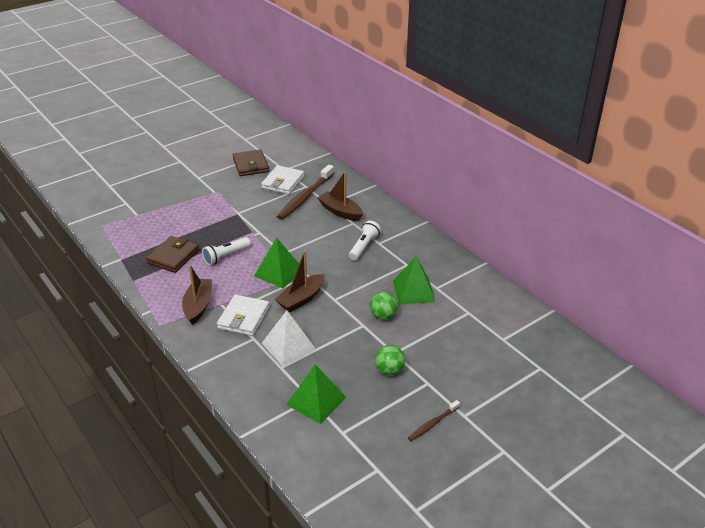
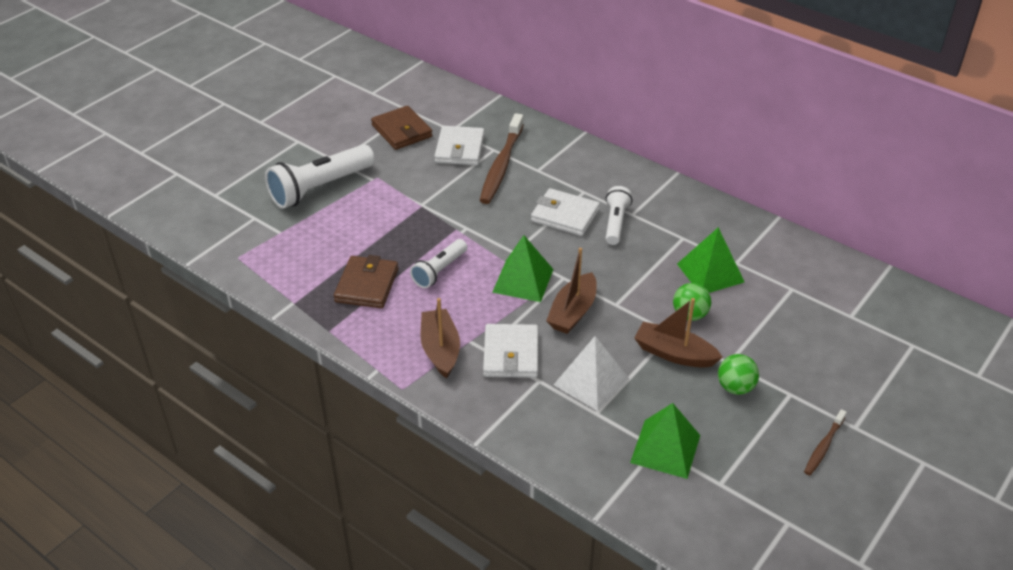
camera: 15 degrees left, 5 degrees up
(178, 192) = (320, 188): none -> white flashlight
(331, 236) = (565, 215): none -> white wallet
(340, 212) = (559, 178): brown boat -> brown boat (674, 354)

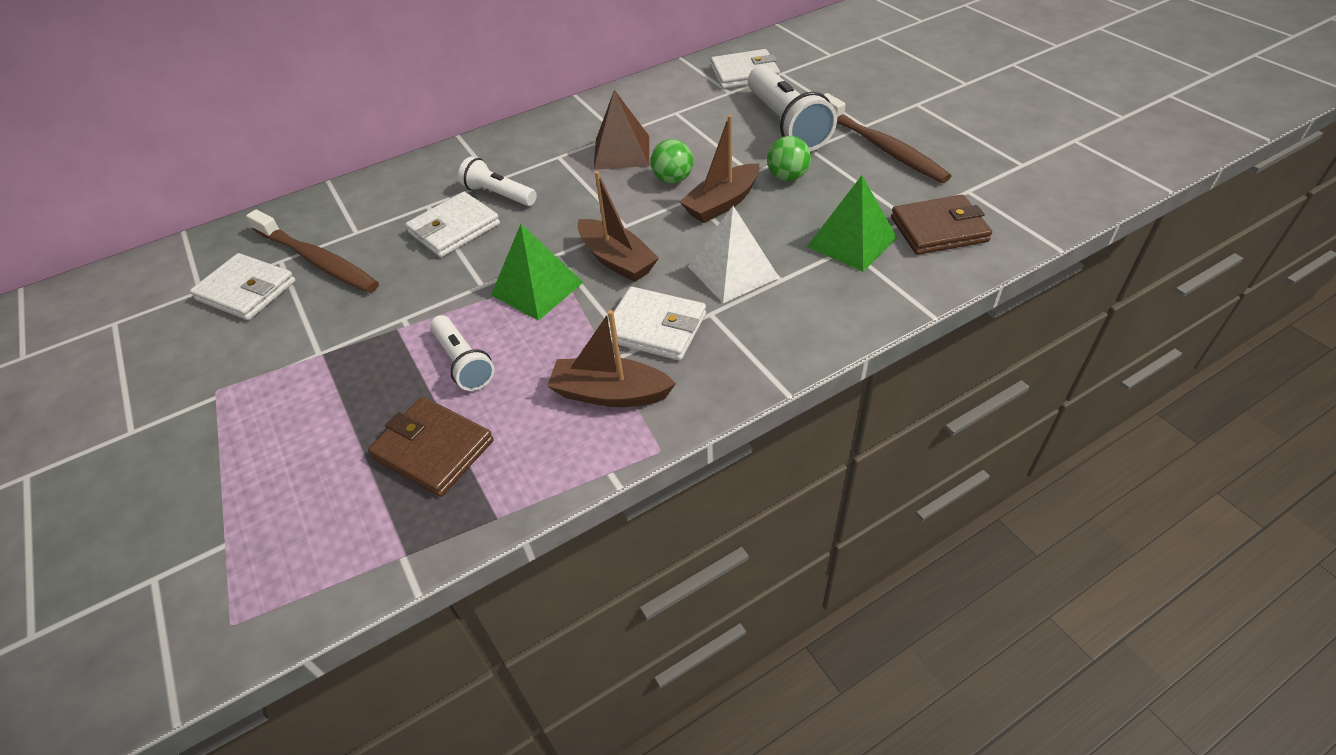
camera: 65 degrees left, 5 degrees up
(320, 188) = (170, 466): white flashlight -> white flashlight (786, 124)
(402, 131) = (145, 341): brown wallet -> brown wallet (939, 229)
(710, 273) = (622, 152): green pyramid -> brown pyramid
(823, 446) = (882, 147): brown toothbrush -> brown toothbrush, size x1.95
(891, 318) = (744, 73): none -> white wallet

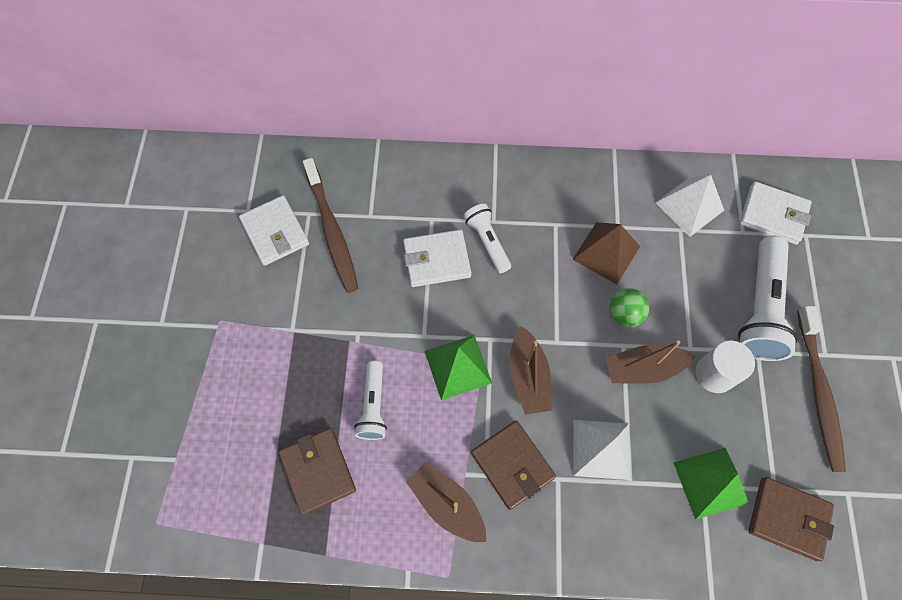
camera: 30 degrees right, 20 degrees up
(655, 327) = (512, 465): white wallet -> brown wallet
(671, 97) = (689, 206): none -> white pyramid
(787, 177) = (714, 374): green ball -> white cylinder

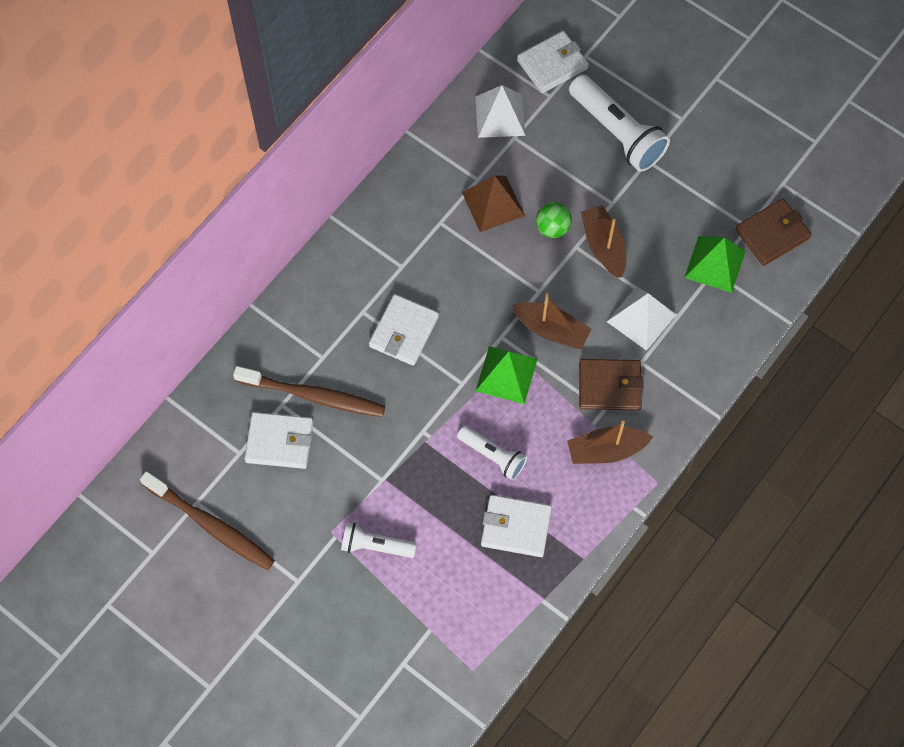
camera: 55 degrees left, 0 degrees up
(318, 471) = (516, 527): brown wallet -> white wallet
(487, 242) = (417, 283): white flashlight -> white flashlight (376, 546)
(643, 368) = (603, 246): brown boat -> brown boat turned 135 degrees clockwise
(714, 374) = (642, 202): white cylinder -> none
(818, 392) = (705, 145): brown toothbrush -> brown toothbrush (211, 525)

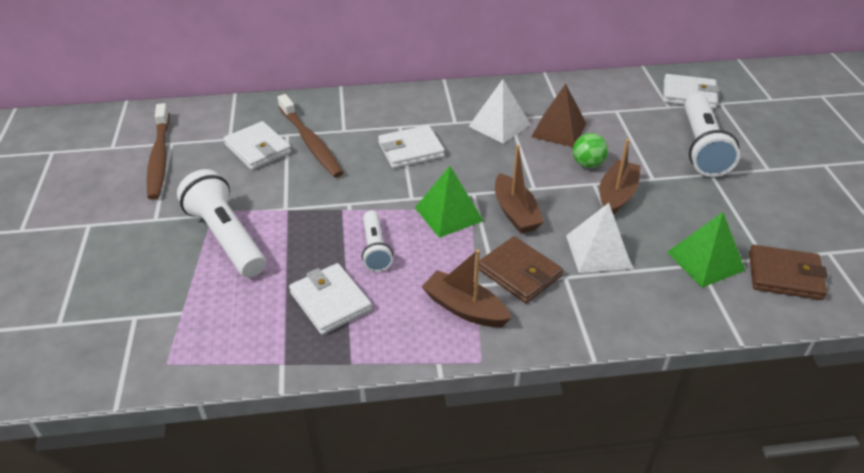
camera: 45 degrees right, 25 degrees down
(376, 546) = (226, 238): white flashlight -> white flashlight, size x1.73
(500, 115) = (619, 97): white pyramid -> white pyramid (499, 125)

